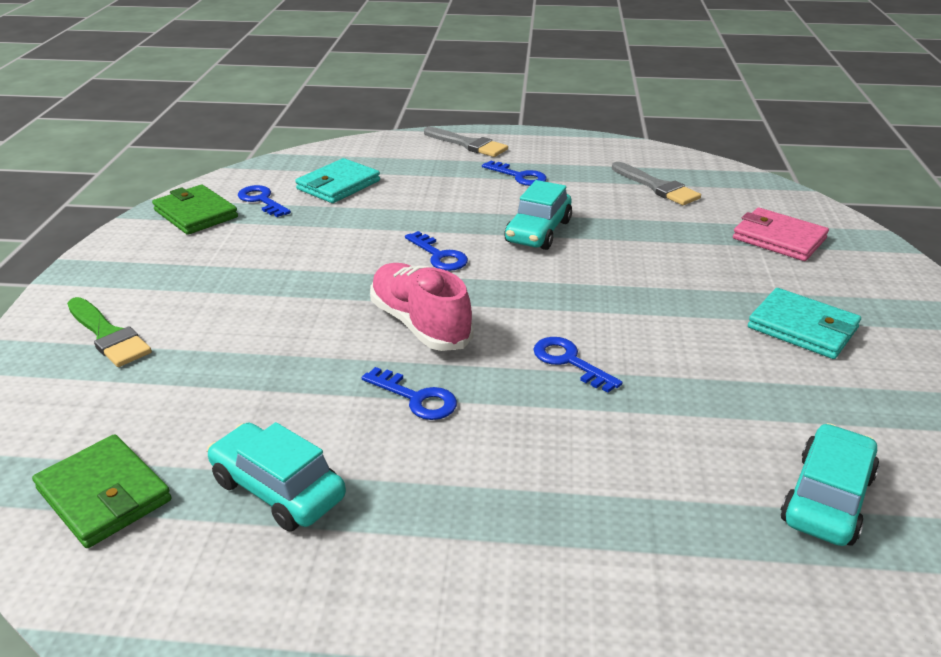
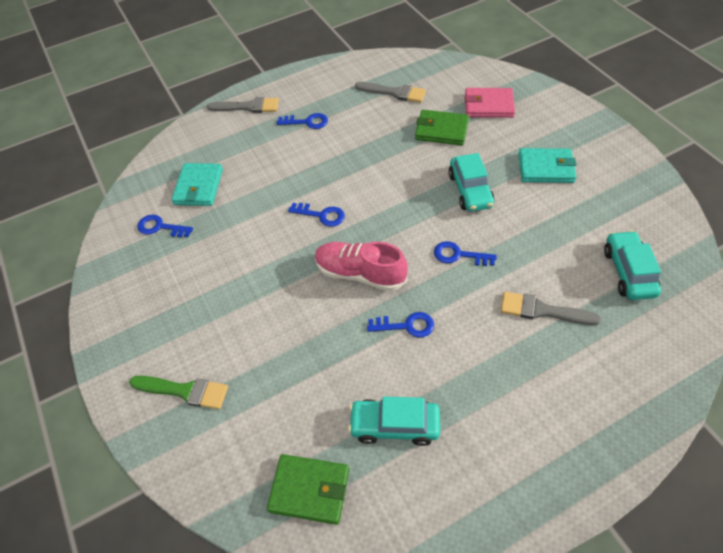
camera: 30 degrees left, 20 degrees up
(196, 214) = (127, 263): green wallet -> green wallet (441, 130)
(538, 232) = (360, 165): turquoise car -> turquoise car (470, 190)
(627, 475) = (542, 310): none -> grey brush

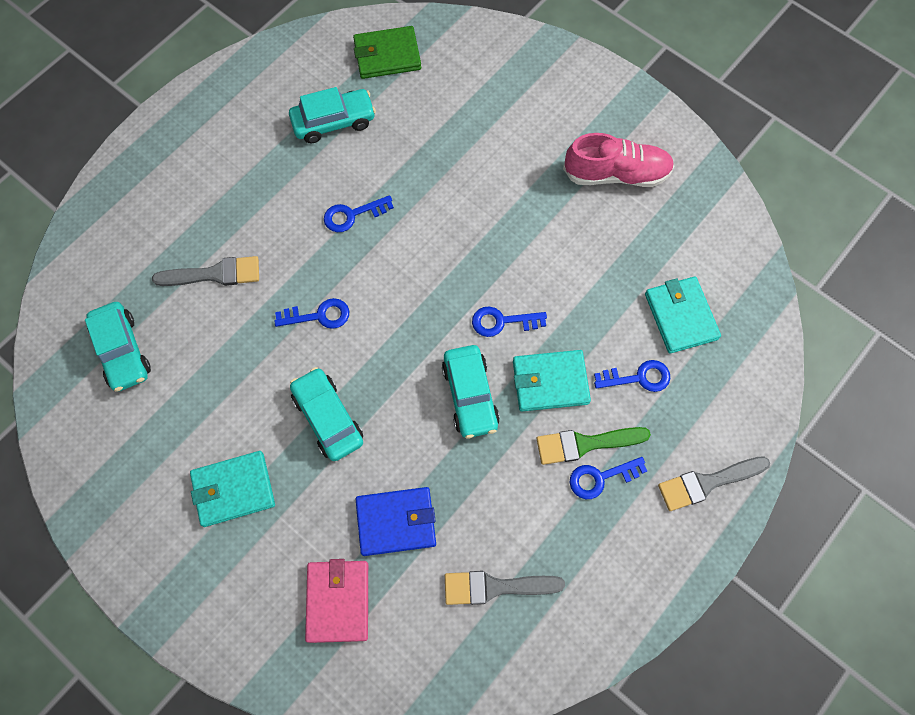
camera: 155 degrees right, 15 degrees up
(160, 227) = (686, 246): blue key -> blue key (638, 377)
(185, 391) = (538, 92): green brush -> green brush (585, 444)
(309, 173) = (550, 382): none -> turquoise wallet
(360, 274) = (423, 258): pink shoe -> pink shoe (616, 174)
(366, 179) = (470, 396): none -> turquoise car
(441, 130) = (396, 522): green wallet -> blue wallet
(488, 105) = (338, 601): pink wallet -> pink wallet turned 75 degrees counterclockwise

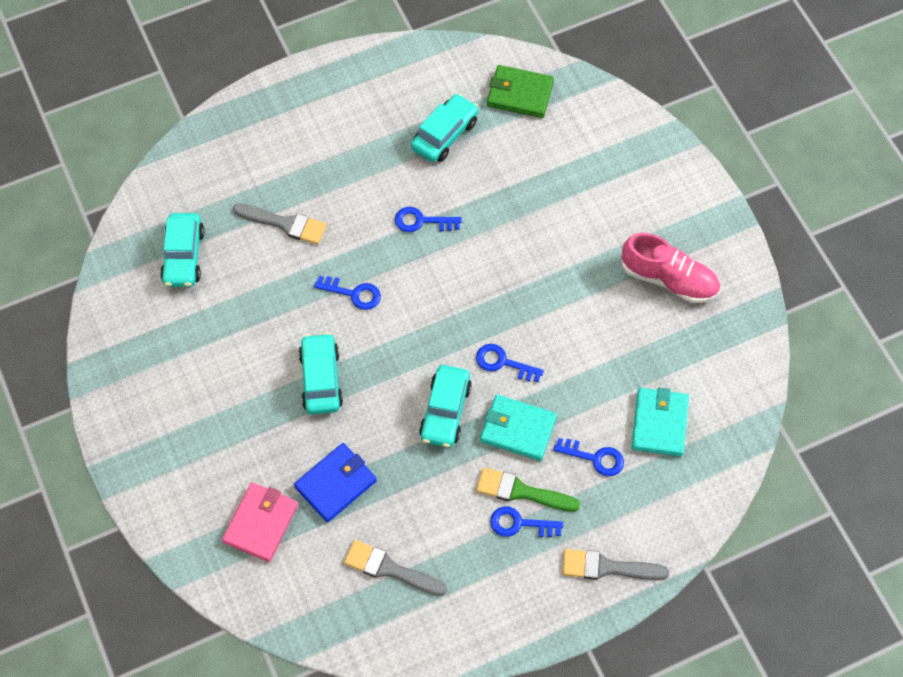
camera: 25 degrees right, 5 degrees down
(233, 489) = (220, 402): turquoise wallet -> none
(333, 122) = (445, 134): turquoise car -> turquoise car turned 60 degrees counterclockwise
(396, 522) = (335, 484): blue wallet -> blue wallet turned 60 degrees counterclockwise

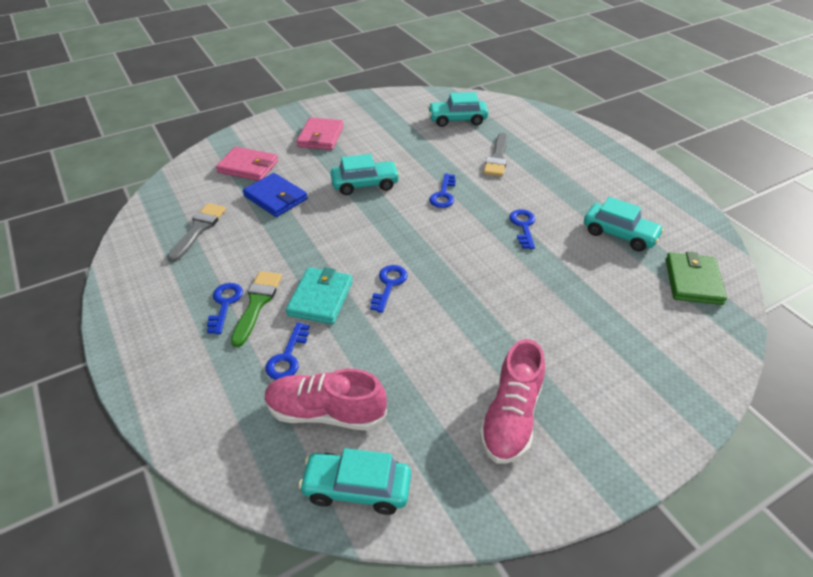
camera: 85 degrees right, 20 degrees down
(199, 432) = (321, 137): none -> pink wallet
(445, 411) = (338, 251): turquoise car -> turquoise car (357, 488)
(607, 567) = (167, 371): grey brush -> none
(659, 423) = (325, 412): turquoise wallet -> pink shoe

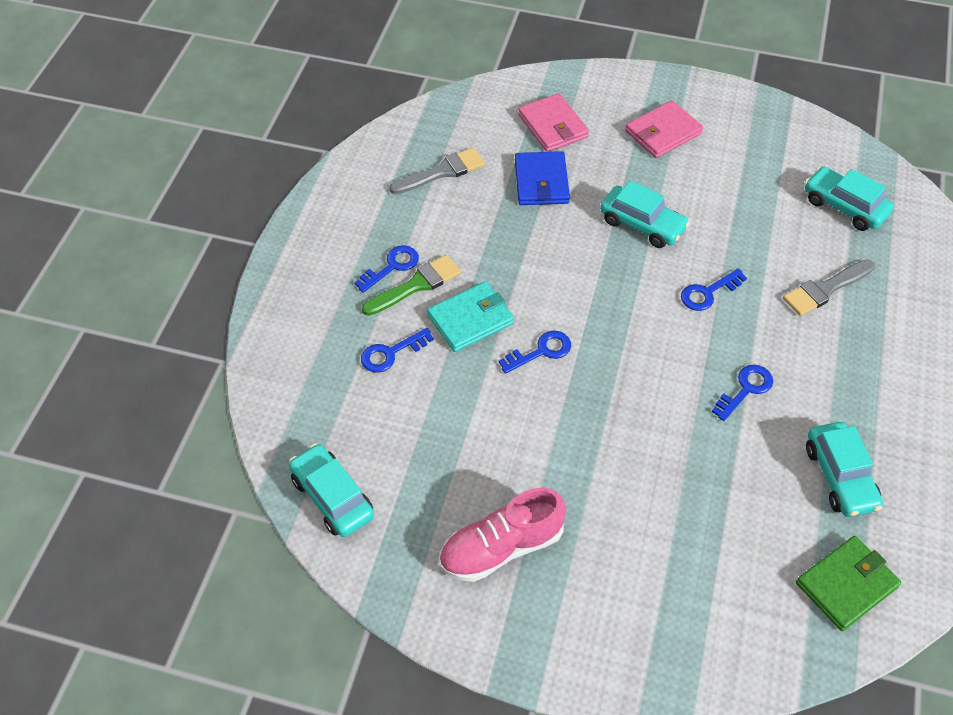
camera: 45 degrees right, 10 degrees up
(325, 412) = (371, 423): pink shoe -> none

